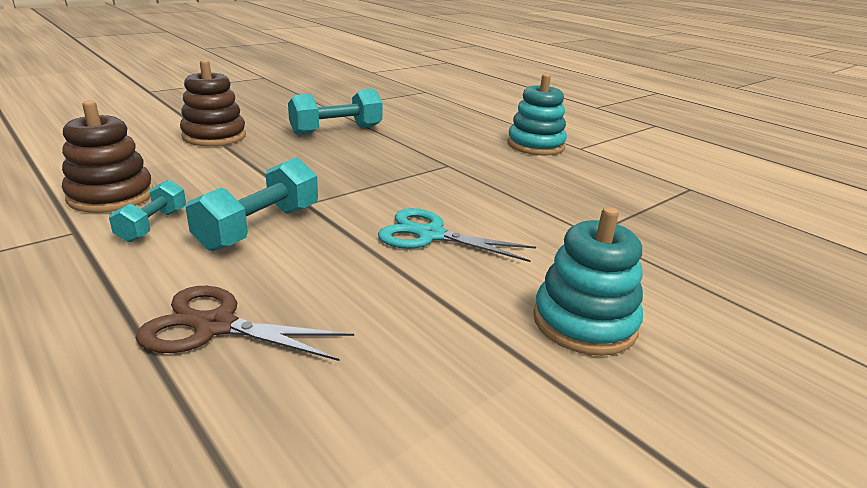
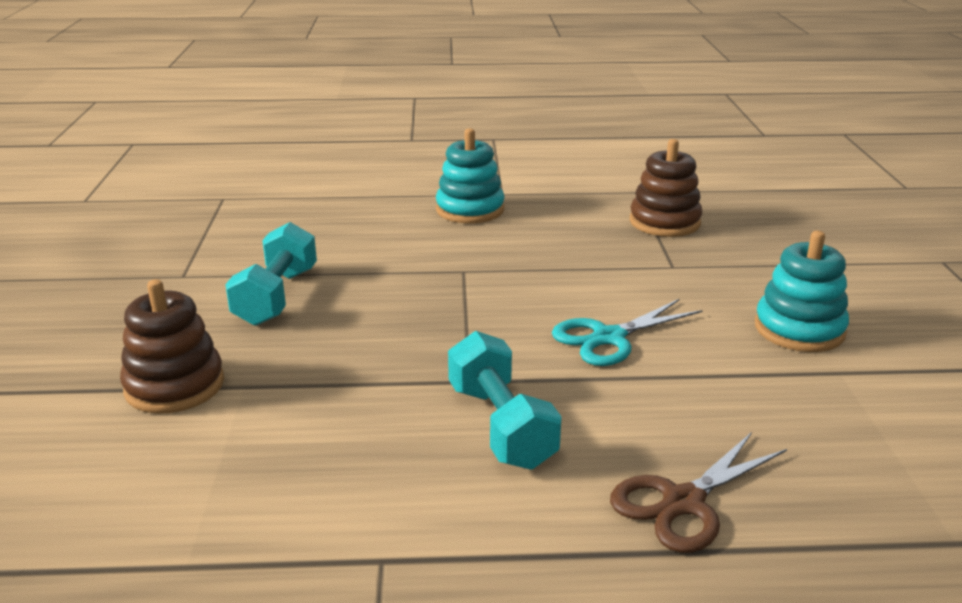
camera: 50 degrees left, 0 degrees up
(111, 196) = (296, 512): brown stacking toy -> brown stacking toy (664, 222)
(153, 225) = (423, 496): turquoise dumbbell -> none

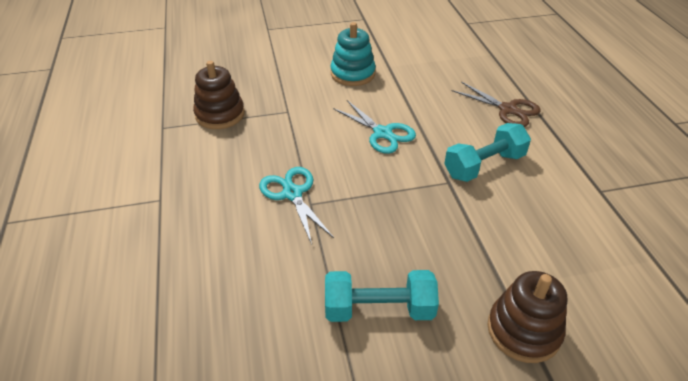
camera: 100 degrees left, 15 degrees up
(470, 210) = (195, 215): turquoise stacking toy -> none
(486, 260) = (292, 194): none -> turquoise scissors

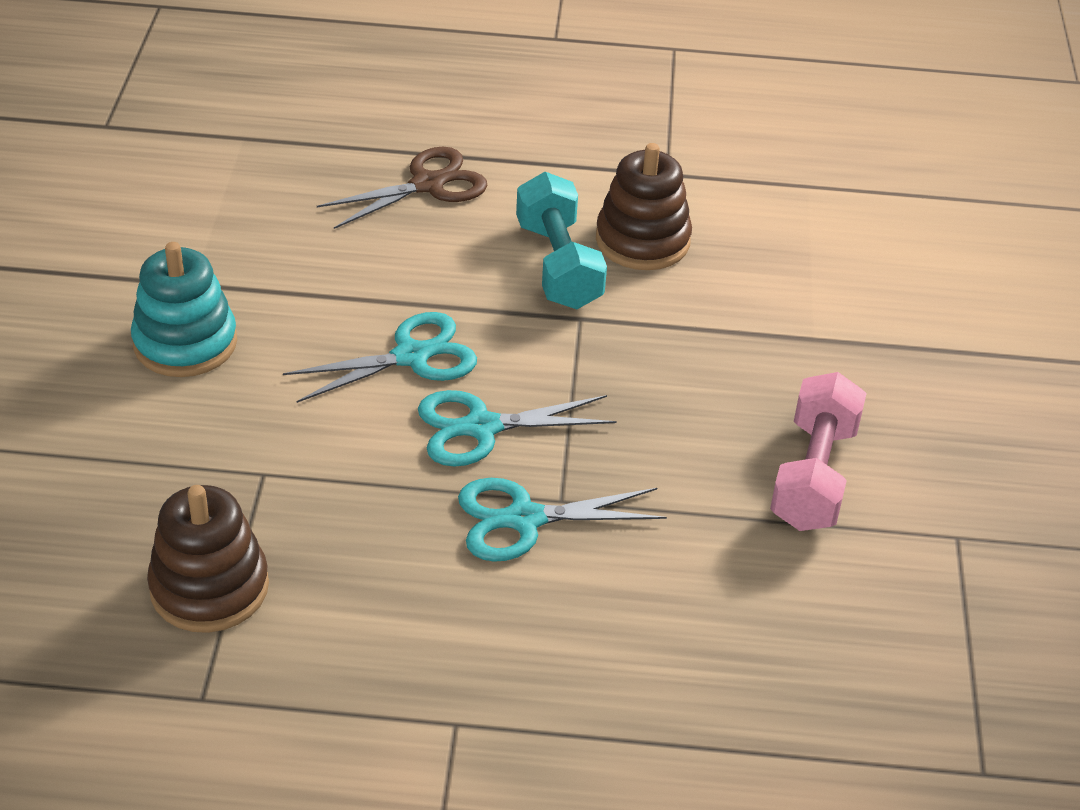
camera: 75 degrees left, 0 degrees up
(347, 166) = (481, 427): none -> turquoise scissors
(379, 309) = (813, 475): turquoise dumbbell -> pink dumbbell
(523, 330) = (885, 346): brown stacking toy -> brown stacking toy (642, 240)

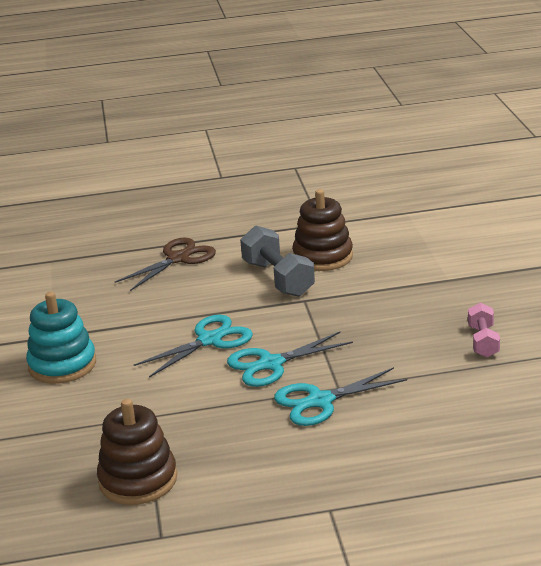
camera: 10 degrees left, 15 degrees down
(558, 265) = (278, 279): turquoise dumbbell -> grey dumbbell
(813, 475) = (483, 341): pink dumbbell -> pink dumbbell, size x0.61

